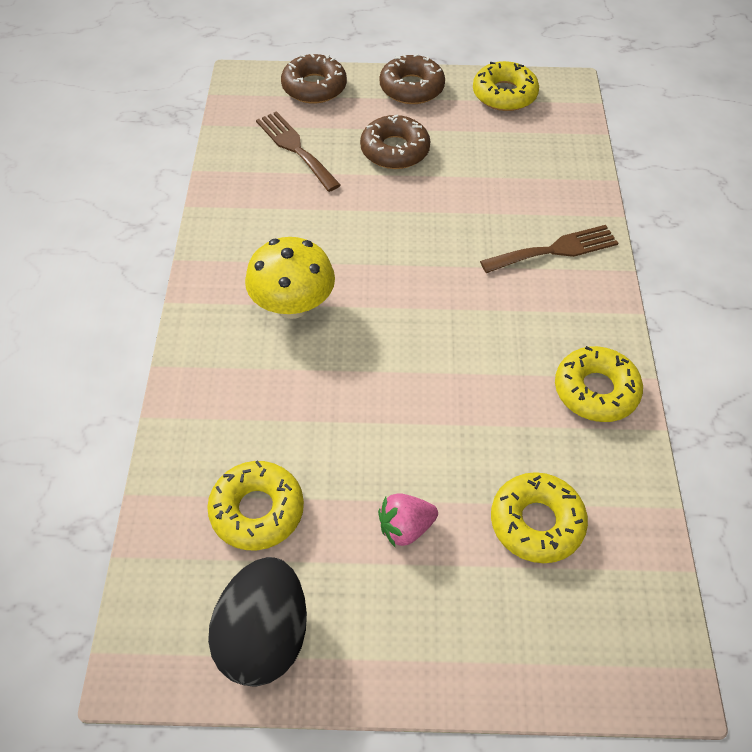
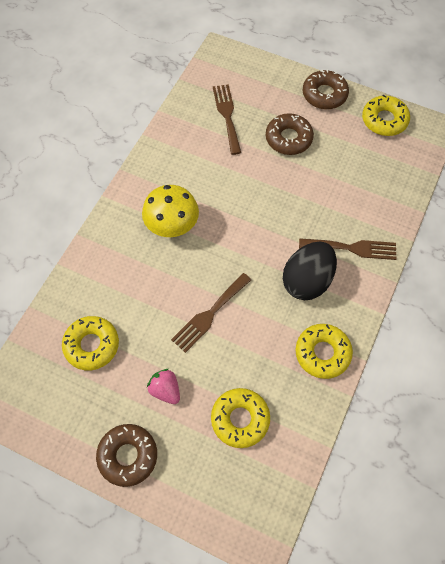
camera: 25 degrees right, 10 degrees up
(264, 637) = (62, 418): black egg -> black egg (307, 281)
(314, 87) = (261, 73): brown donut -> brown donut (128, 456)
(405, 528) = (165, 390): pink strawberry -> pink strawberry turned 45 degrees clockwise
(412, 401) = (209, 314): none -> brown fork

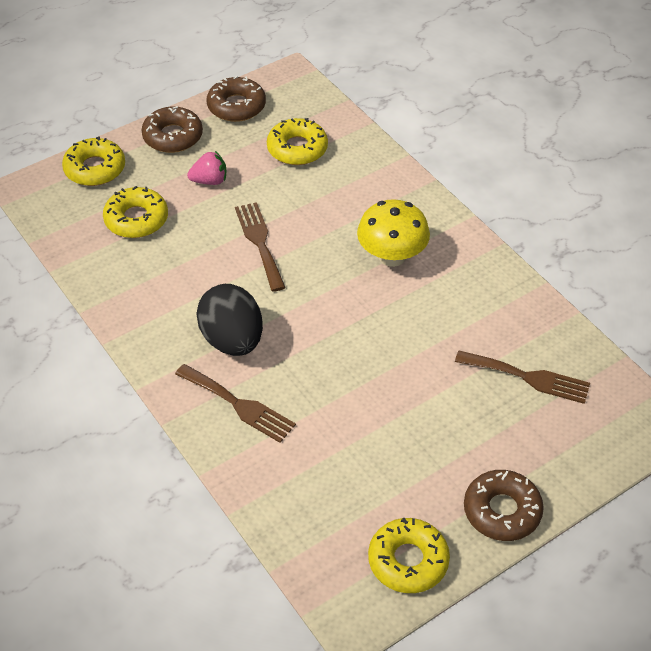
camera: 120 degrees right, 15 degrees down
(288, 138) = (447, 426): brown donut -> brown donut (236, 106)
(322, 353) = (142, 311): yellow donut -> yellow donut (95, 169)
(352, 248) = (238, 405): brown fork -> brown fork turned 90 degrees counterclockwise

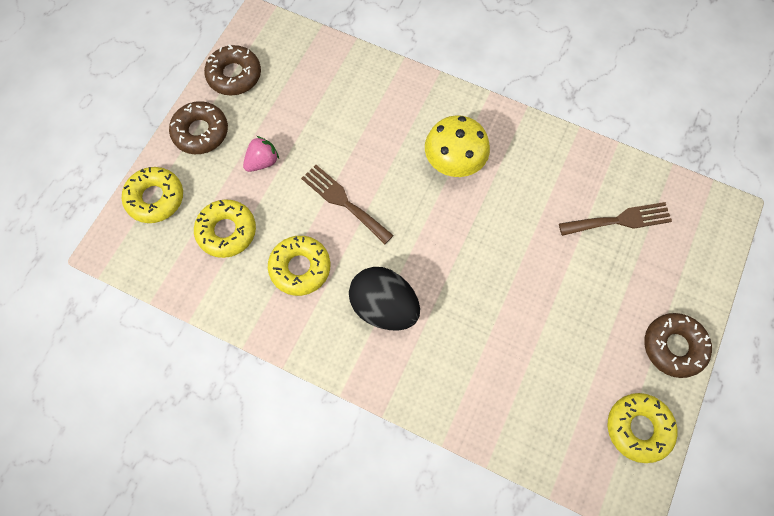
camera: 30 degrees left, 20 degrees up
(238, 405) = (429, 364): brown fork -> none
(297, 148) = (313, 94): yellow donut -> yellow donut (300, 268)

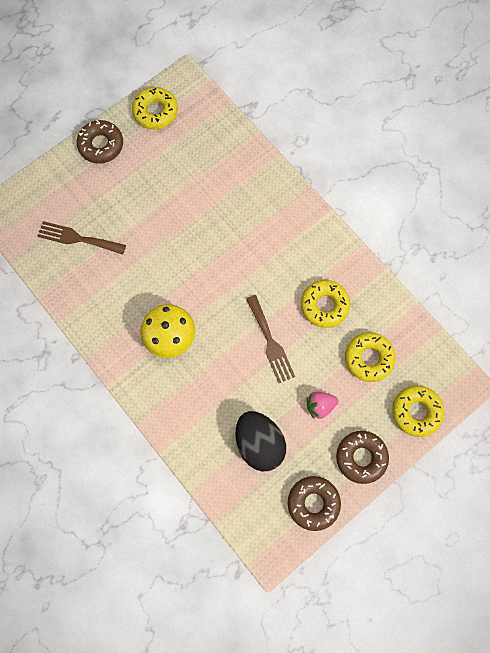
camera: 155 degrees left, 5 degrees up
(384, 307) = (277, 252): black egg -> black egg (259, 443)

